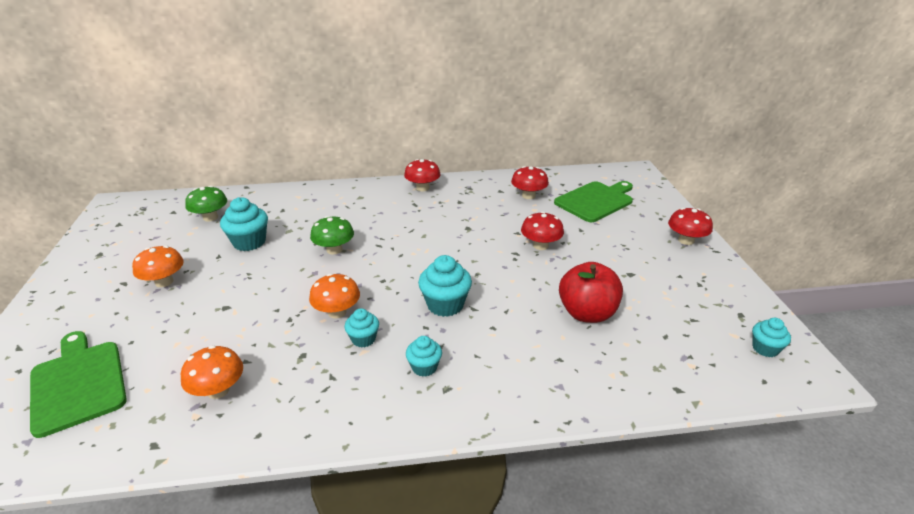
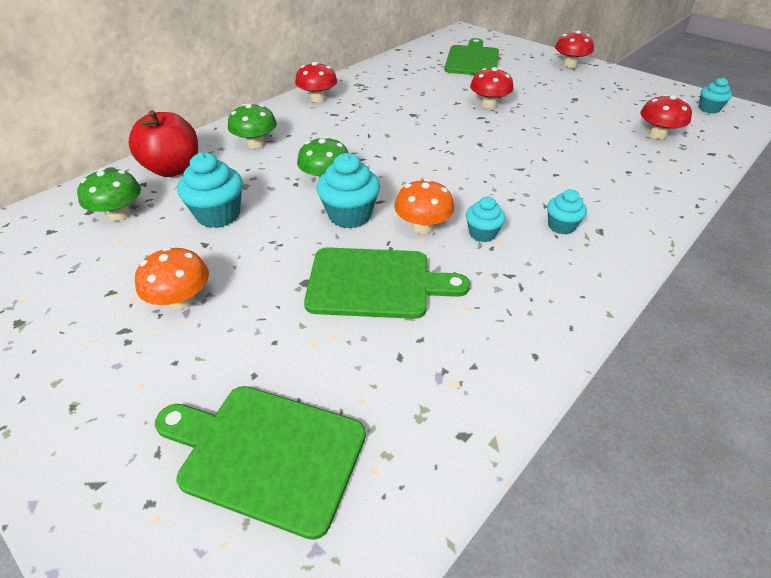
camera: 40 degrees left, 10 degrees up
(218, 390) = (435, 349): orange mushroom -> none
(255, 331) = (376, 283): none -> green cutting board
(336, 205) = (256, 144): none -> green mushroom
(445, 305) = (497, 176): turquoise cupcake -> turquoise cupcake (350, 215)
(528, 196) = (418, 73): red mushroom -> red mushroom (657, 134)
(587, 313) = (594, 135): red apple -> red apple (173, 169)

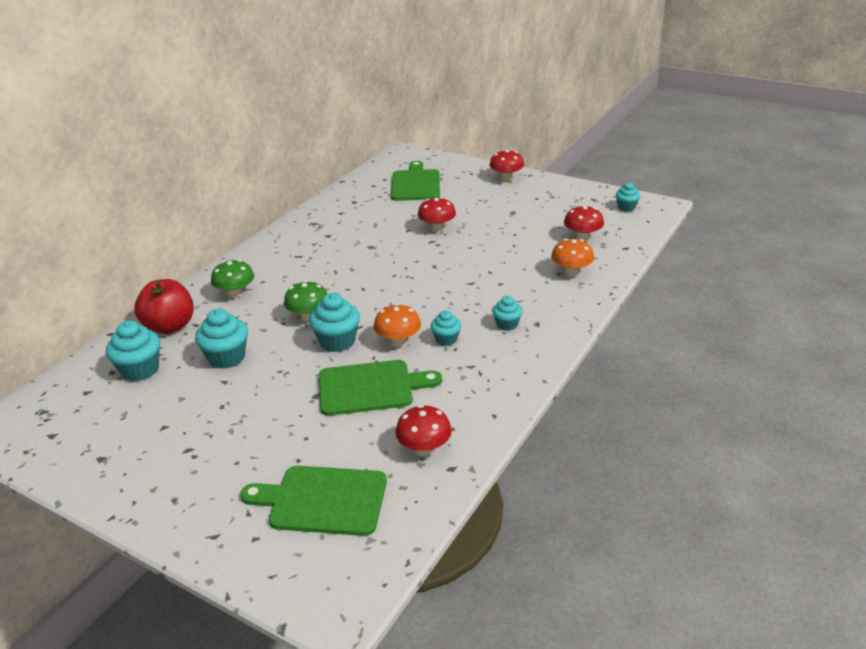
camera: 10 degrees left, 10 degrees down
(119, 214) = (140, 370): green mushroom -> turquoise cupcake
(181, 300) = (223, 423): orange mushroom -> orange mushroom (571, 272)
(318, 99) = (278, 243): red mushroom -> red mushroom (424, 448)

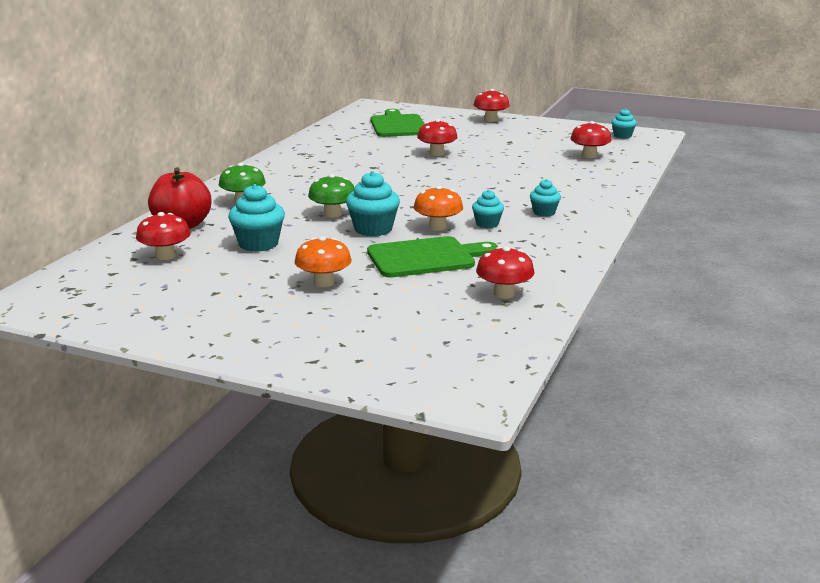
camera: 10 degrees left, 10 degrees down
(140, 370) = (165, 256): turquoise cupcake -> red mushroom
(322, 500) = (417, 331): green cutting board -> none
(571, 272) = (590, 178): orange mushroom -> orange mushroom (324, 282)

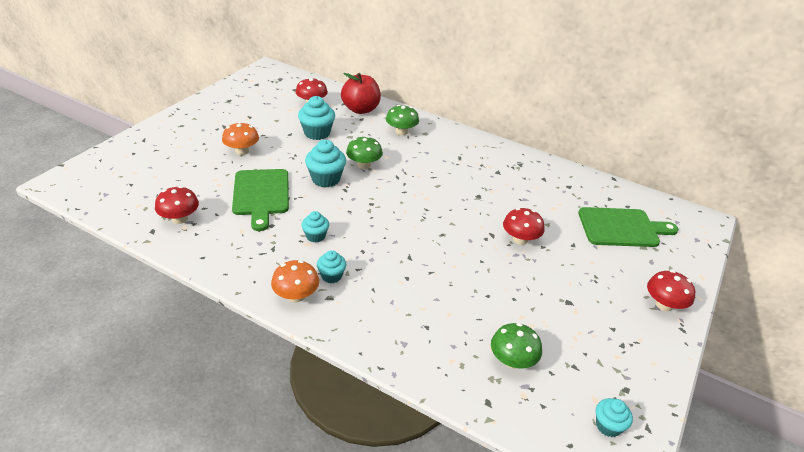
camera: 95 degrees right, 15 degrees up
(438, 227) = (319, 209): orange mushroom -> orange mushroom (296, 296)
(589, 156) = (512, 361): red mushroom -> green mushroom

